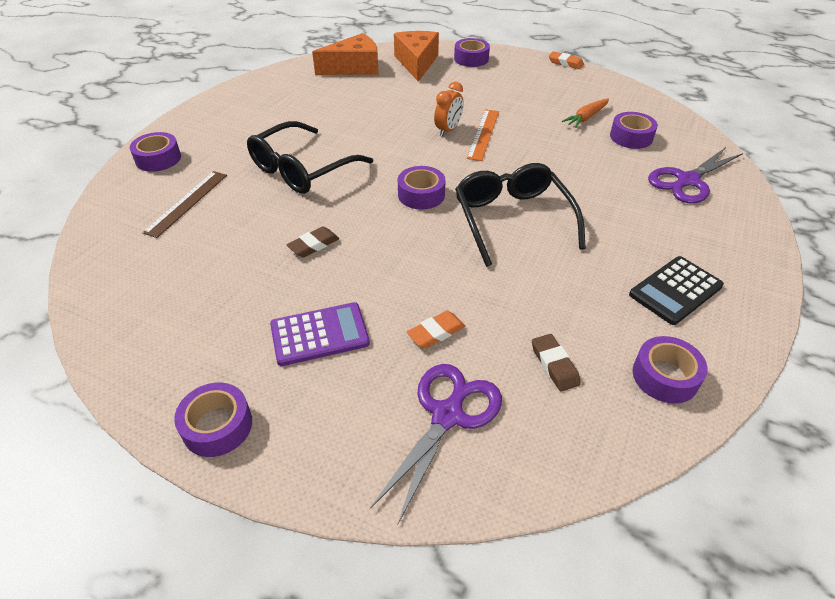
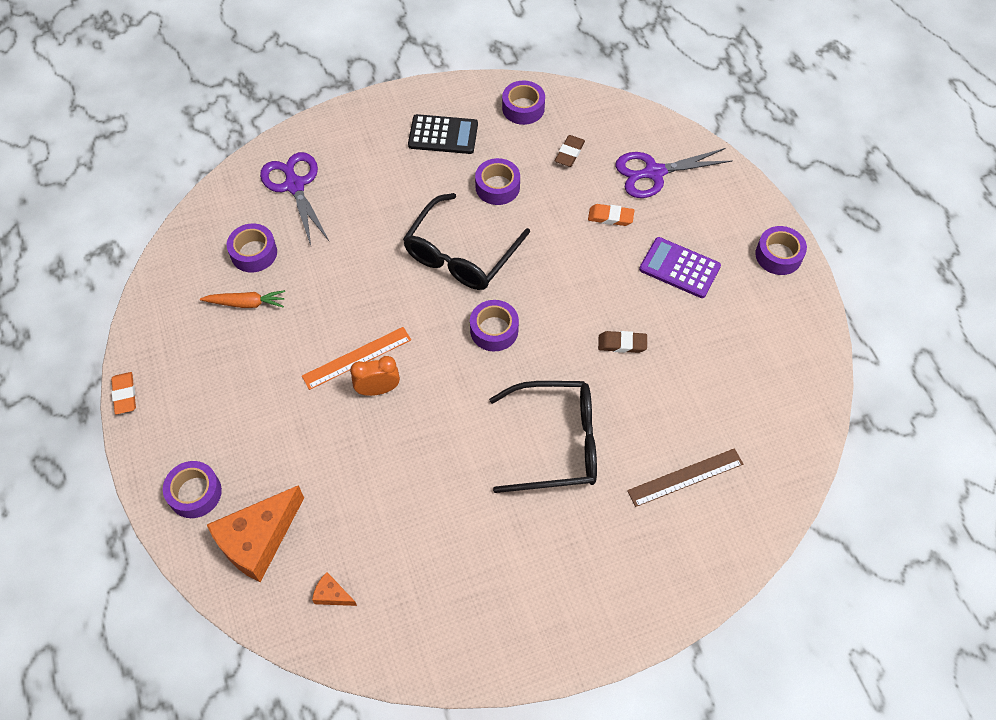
camera: 135 degrees left, 15 degrees up
(158, 159) = (673, 576): purple tape -> purple tape (497, 187)
(354, 68) = (332, 594): orange cheese -> orange cheese, size x0.44
(687, 181) = (295, 185): purple scissors -> purple scissors turned 120 degrees counterclockwise

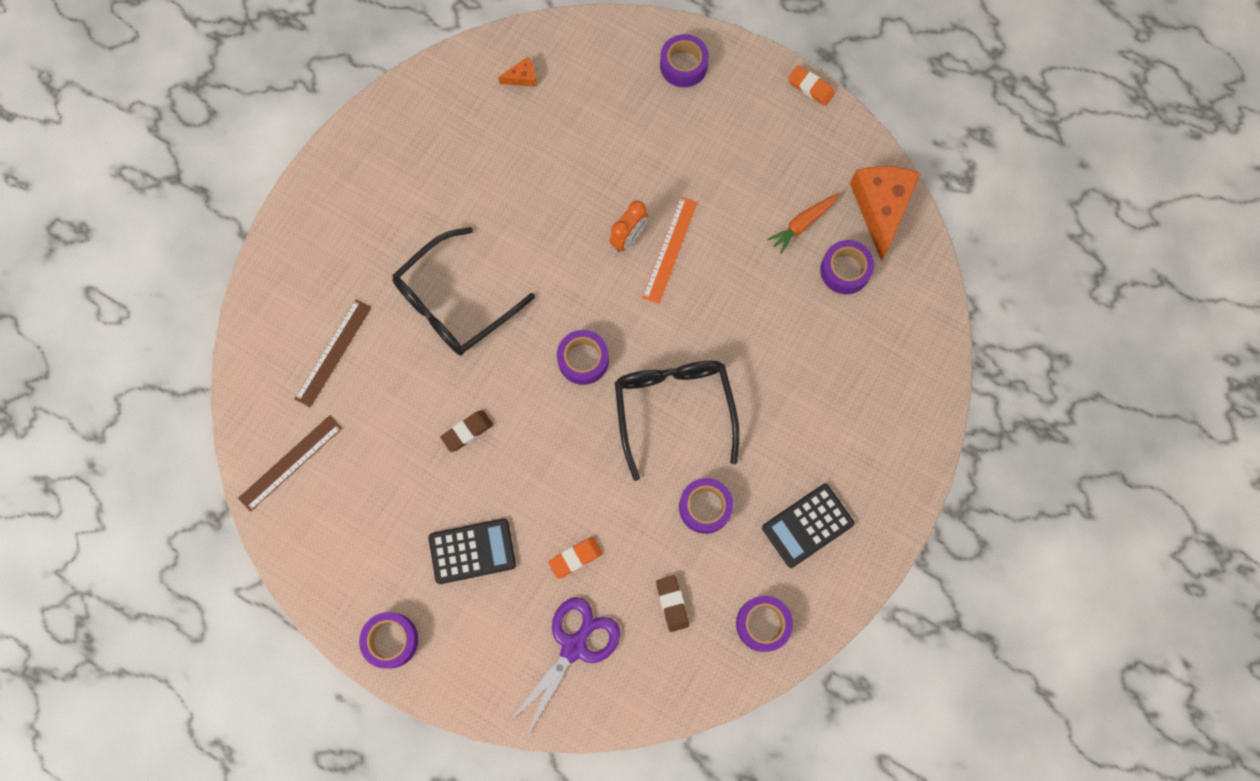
camera: 140 degrees right, 15 degrees up
(258, 540) = (607, 71): orange cheese -> orange cheese (881, 207)
(295, 185) = (881, 360): purple scissors -> none
(679, 268) = (472, 551): purple calculator -> black calculator
(777, 419) = (290, 463): none -> brown ruler

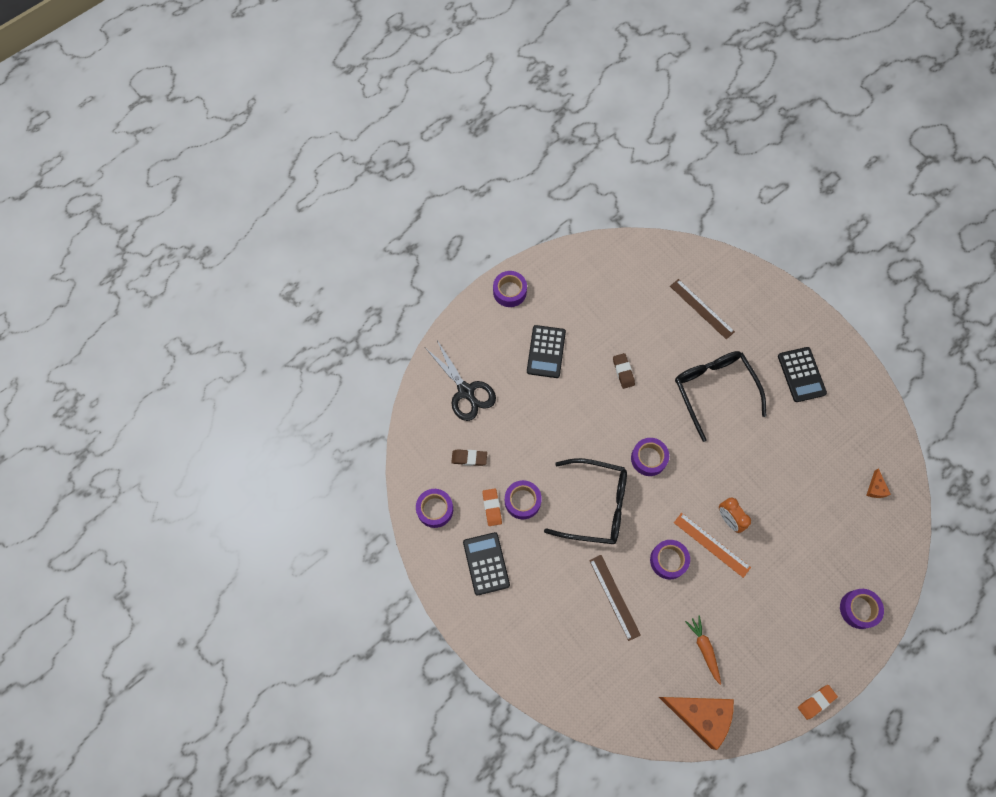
camera: 110 degrees right, 5 degrees down
(290, 463) = (637, 266): brown ruler -> brown ruler (614, 597)
(393, 198) = (801, 374): none -> black calculator
(574, 647) = (466, 391): purple scissors -> black scissors
(575, 558) = (519, 410): orange eraser -> orange eraser (492, 508)
(845, 270) = (658, 666): purple tape -> purple tape (668, 560)

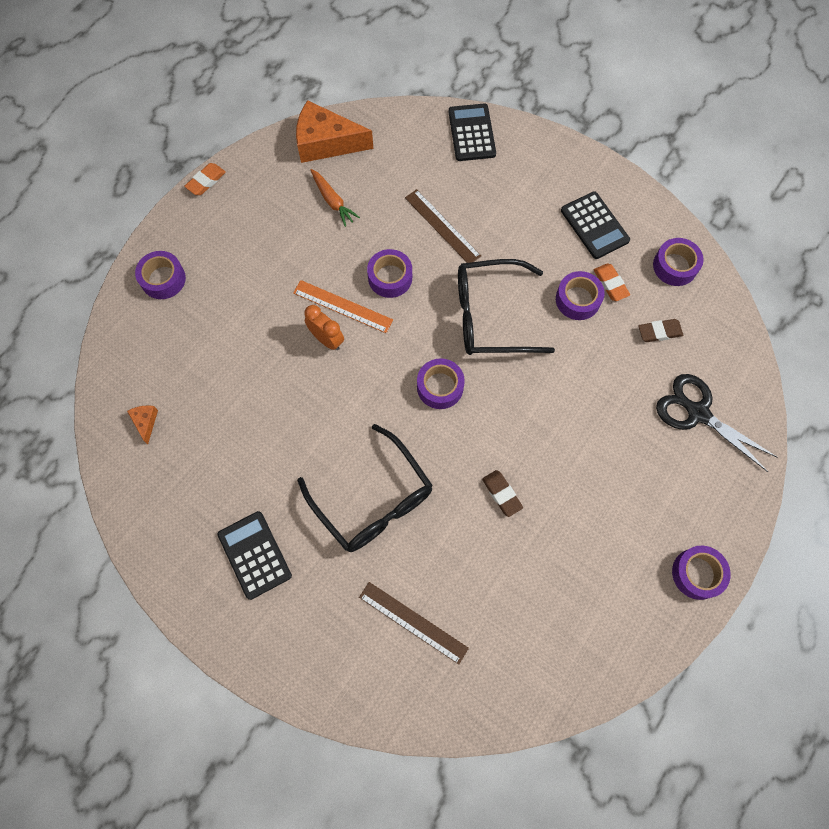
camera: 165 degrees right, 0 degrees up
(546, 352) = (614, 495): black calculator -> black calculator (471, 133)

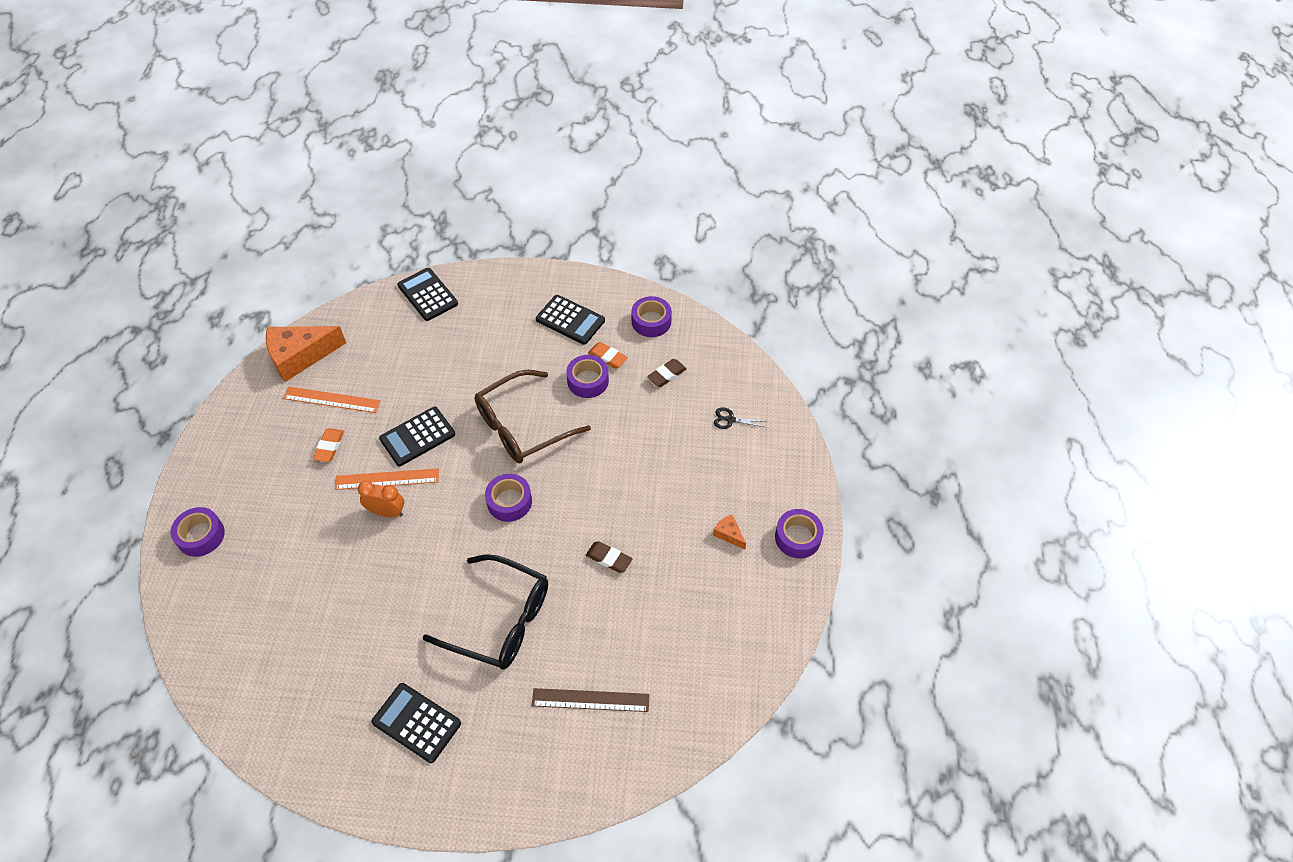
camera: 30 degrees left, 15 degrees down
(145, 422) = (248, 665): orange cheese -> orange cheese (729, 534)
(206, 181) = (200, 436): orange eraser -> orange eraser (329, 447)
(333, 201) = (332, 400): orange carrot -> orange ruler
(390, 277) = (417, 437): purple tape -> black calculator
(442, 226) = (442, 377): brown ruler -> none
(491, 316) = (522, 426): black glasses -> brown glasses
(698, 413) = (730, 420): black scissors -> black scissors, size x0.47

